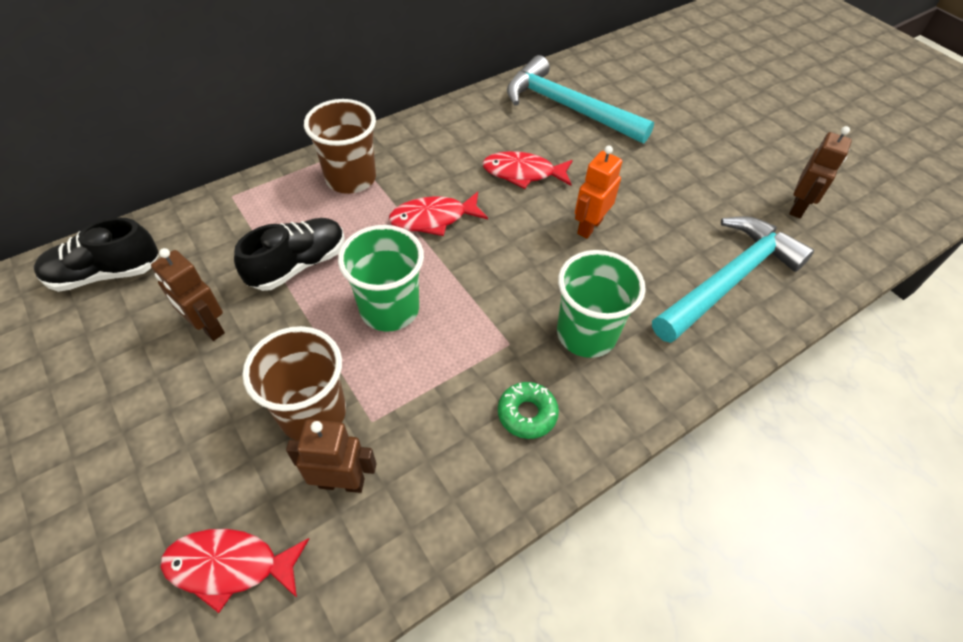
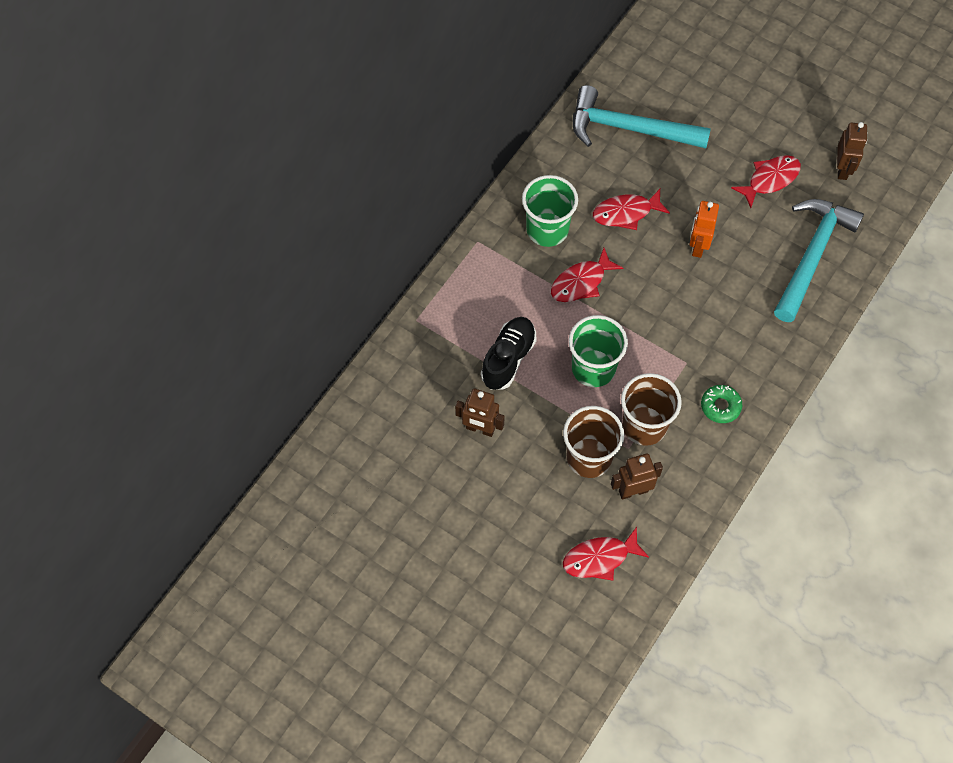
camera: 20 degrees left, 10 degrees up
(105, 274) = (376, 419): black shoe -> none
(351, 178) = (496, 269): brown cup -> brown cup (644, 425)
(586, 334) = (733, 336): green cup -> green cup (547, 230)
(705, 192) = (770, 179): none -> red fish

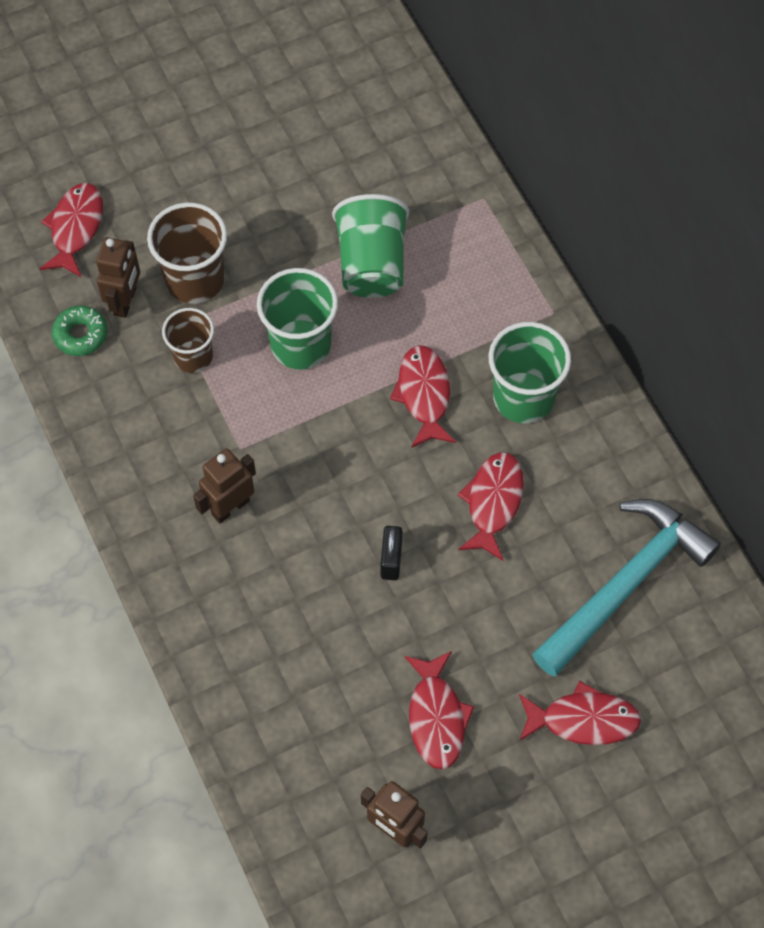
camera: 120 degrees right, 0 degrees up
(480, 429) = (303, 193): brown robot -> brown robot (230, 507)
(508, 359) = (371, 264): black shoe -> green cup
(644, 425) = (193, 356): brown cup -> brown cup, size x0.65
(698, 246) = (391, 560): orange robot -> black padlock
(720, 114) = (583, 720): none -> red fish
(720, 406) = (160, 451): green donut -> green donut (80, 335)
(812, 255) = (287, 694): turquoise hammer -> none

